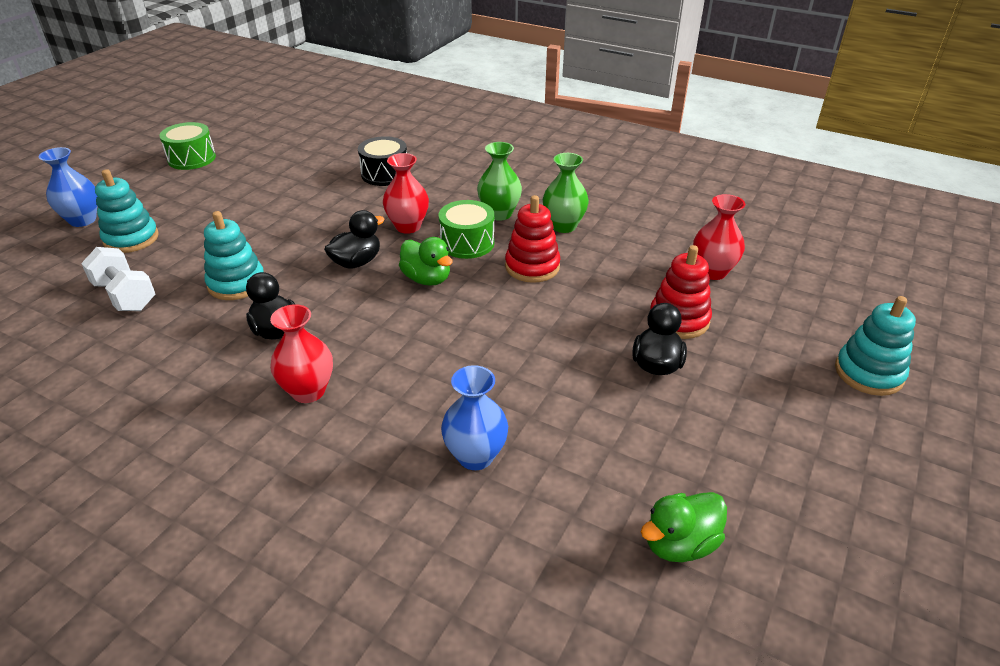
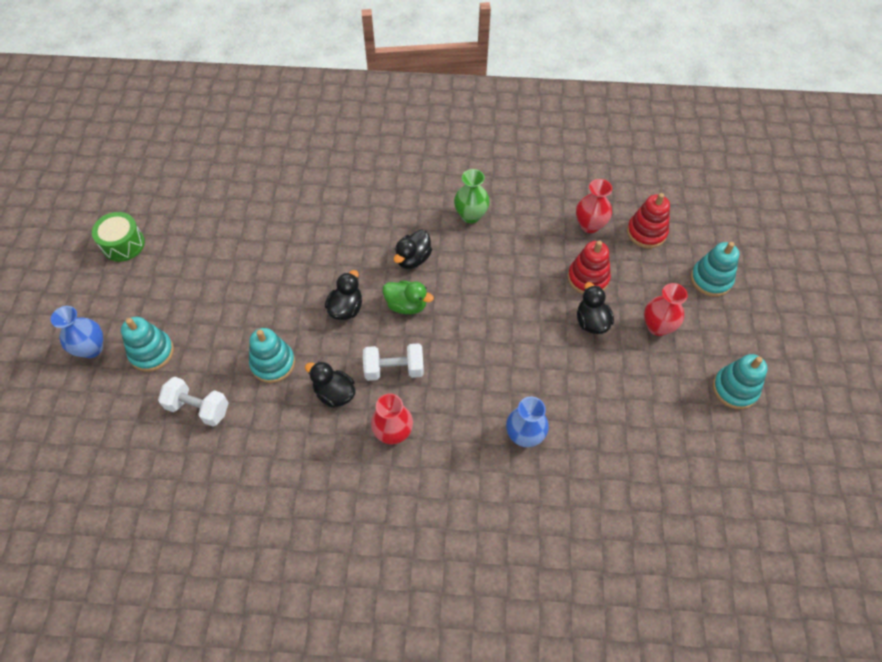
camera: 25 degrees left, 20 degrees up
(363, 331) = (394, 369): none -> white dumbbell
(385, 174) = (302, 205): black drum -> none
(408, 226) = (359, 258): red vase -> red vase (657, 326)
(467, 243) = (413, 259): green drum -> black duck
(499, 214) = (418, 219): green vase -> none
(532, 266) = (471, 265): red stacking toy -> red stacking toy (646, 232)
(679, 544) = (659, 444): green duck -> none
(851, 517) = (735, 389): none -> turquoise stacking toy

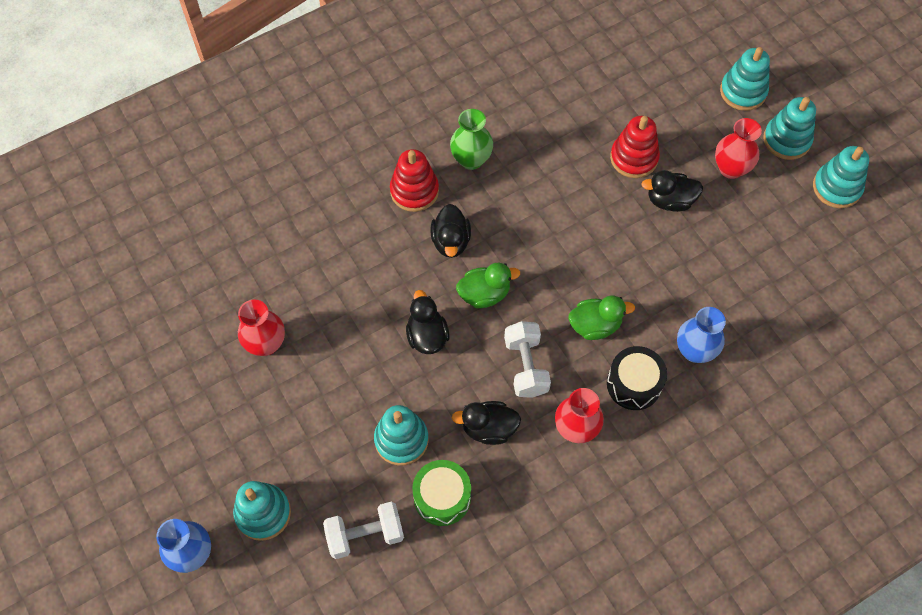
camera: 35 degrees left, 5 degrees up
(123, 244) = (119, 420): green drum -> green drum (442, 497)
(394, 369) = (526, 366): white dumbbell -> white dumbbell turned 60 degrees counterclockwise
(459, 430) = (634, 384): none -> black drum
(465, 372) = (595, 325): none -> green duck
(589, 225) = (594, 101): red vase -> red vase (266, 344)
(591, 322) = (670, 200): black duck -> black duck turned 45 degrees counterclockwise
(646, 232) = (652, 77): red stacking toy -> red stacking toy (414, 191)
(720, 332) = (786, 140): none -> turquoise stacking toy

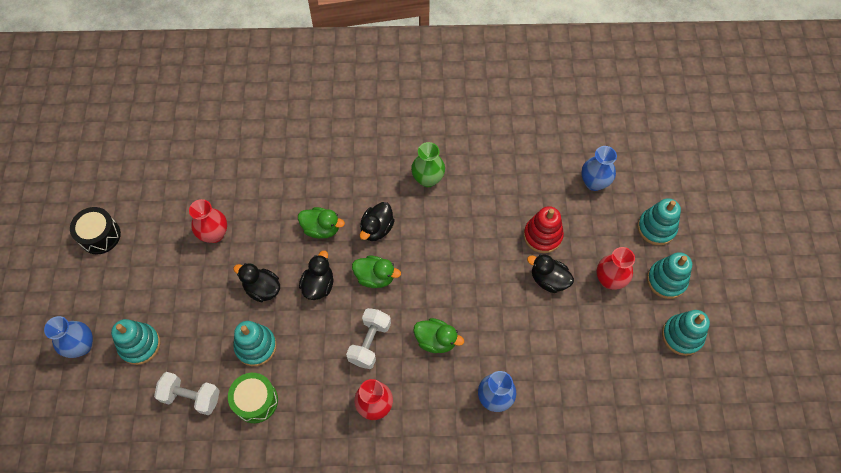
camera: 30 degrees right, 0 degrees up
(388, 273) = (321, 228): none -> green duck
(414, 191) = (375, 181): red stacking toy -> none
(488, 428) = (317, 371): black duck -> black duck (262, 289)
(634, 384) = (435, 397): black drum -> black drum (100, 236)
(650, 76) = (594, 182): none -> blue vase

